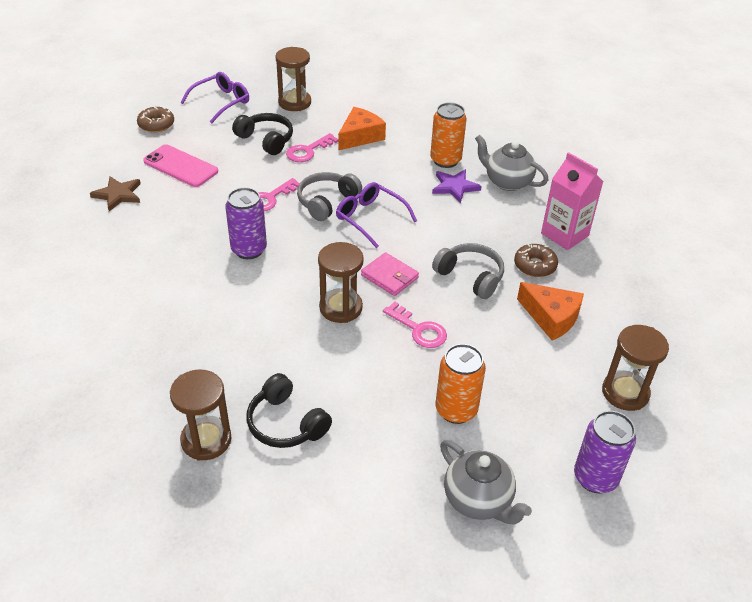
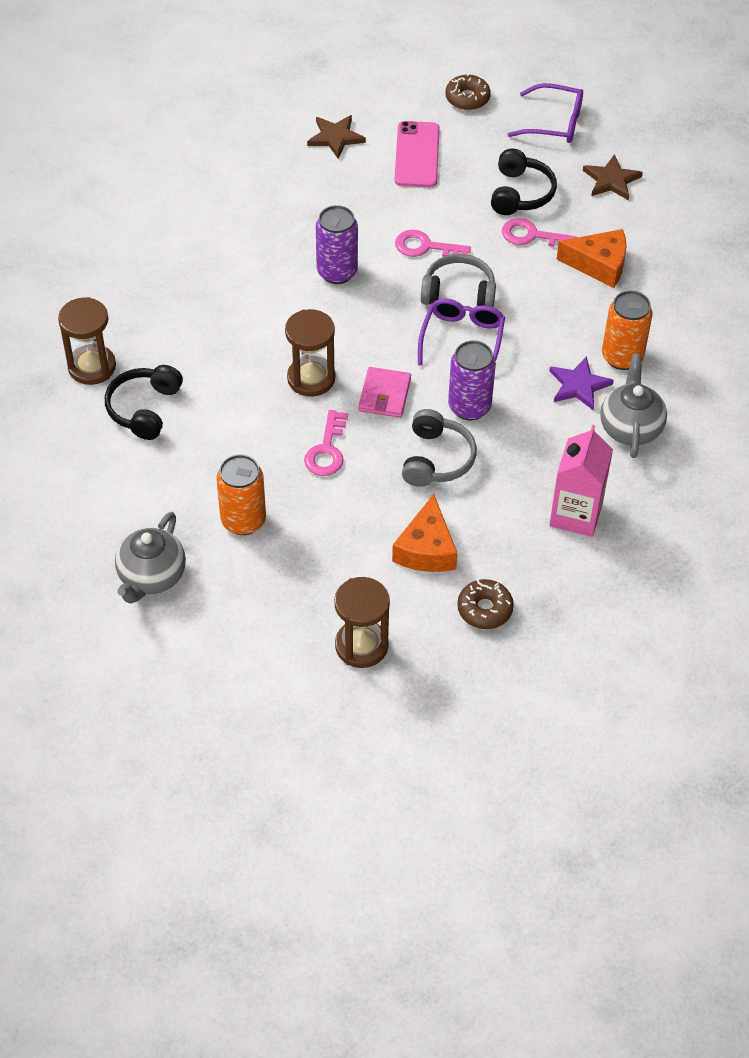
camera: 60 degrees right, 10 degrees up
(294, 102) = (611, 180): brown hourglass -> brown star
(535, 265) = (499, 506): brown donut -> brown donut (484, 609)
(595, 478) = (234, 654): purple can -> purple can (469, 407)

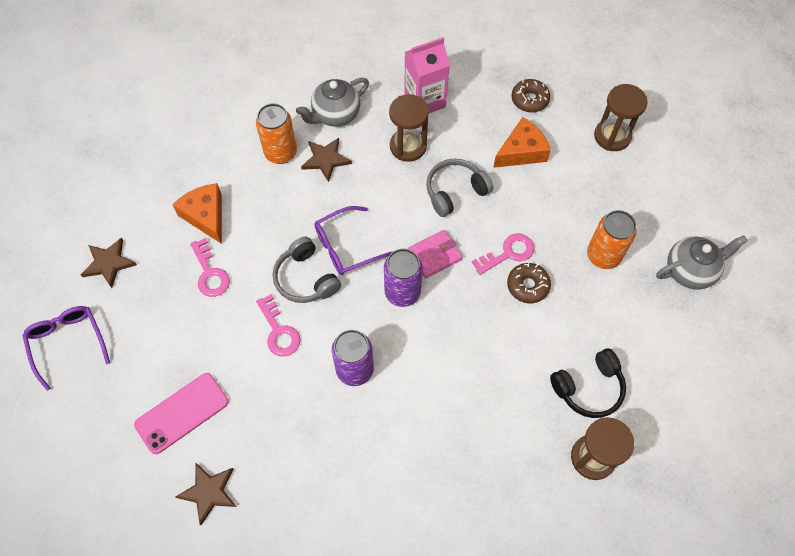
camera: 130 degrees left, 10 degrees up
(311, 378) = (463, 308): brown hourglass -> brown hourglass (408, 146)
(467, 98) = (81, 427): brown donut -> brown donut (527, 286)
(469, 407) = (398, 203): purple can -> purple can (402, 292)
(520, 193) = (170, 310): black headphones -> none
(579, 385) = (326, 159): purple star -> brown star

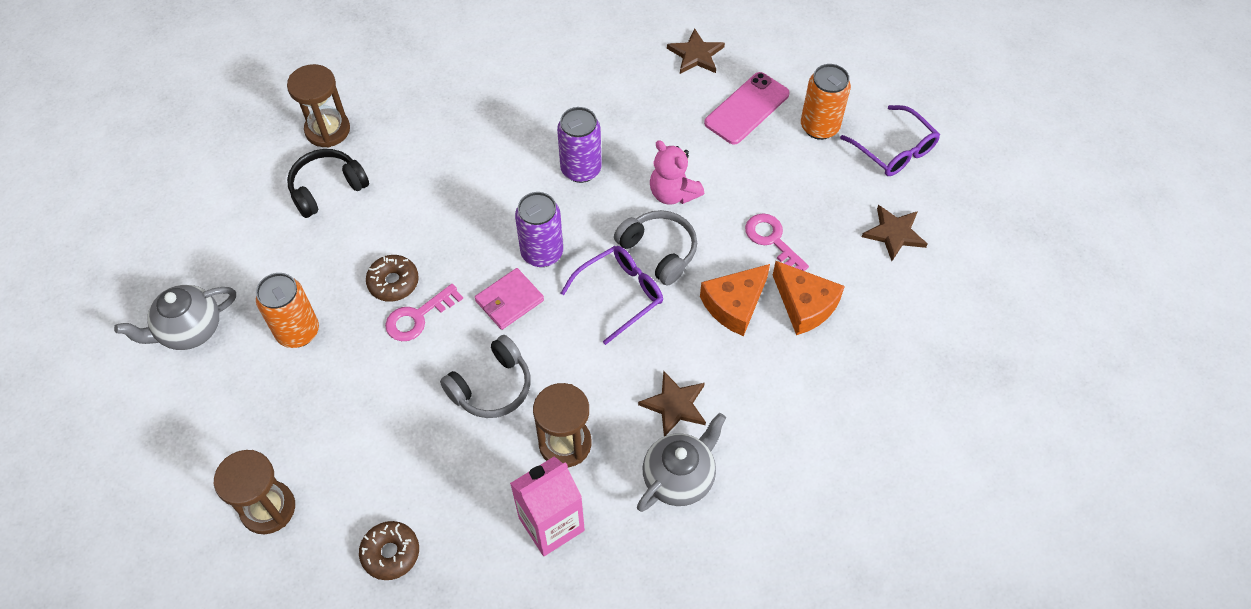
camera: 170 degrees right, 5 degrees down
(279, 331) = (673, 193): pink key -> pink teddy bear
(280, 153) = (739, 405): orange can -> orange can (819, 127)
(521, 151) = (402, 461): orange cheese -> orange cheese (734, 305)

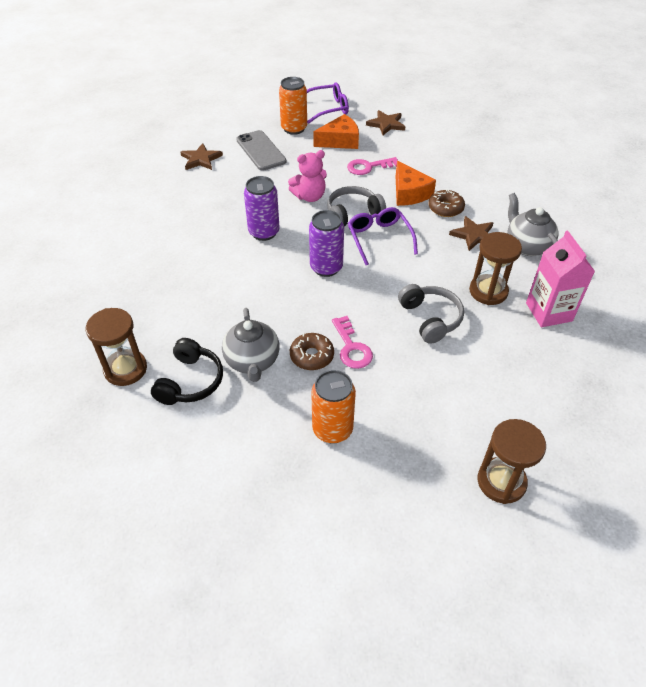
camera: 70 degrees left, 10 degrees down
(190, 330) = (294, 516): grey teapot -> grey teapot (252, 361)
(327, 188) = (190, 381): black headphones -> black headphones turned 150 degrees counterclockwise
(390, 553) = (556, 405): brown donut -> brown donut (445, 208)
(509, 300) = (360, 293): pink wallet -> none
(747, 108) = (261, 151): pink phone -> grey phone
(804, 305) = (421, 167): orange cheese -> orange cheese (340, 141)

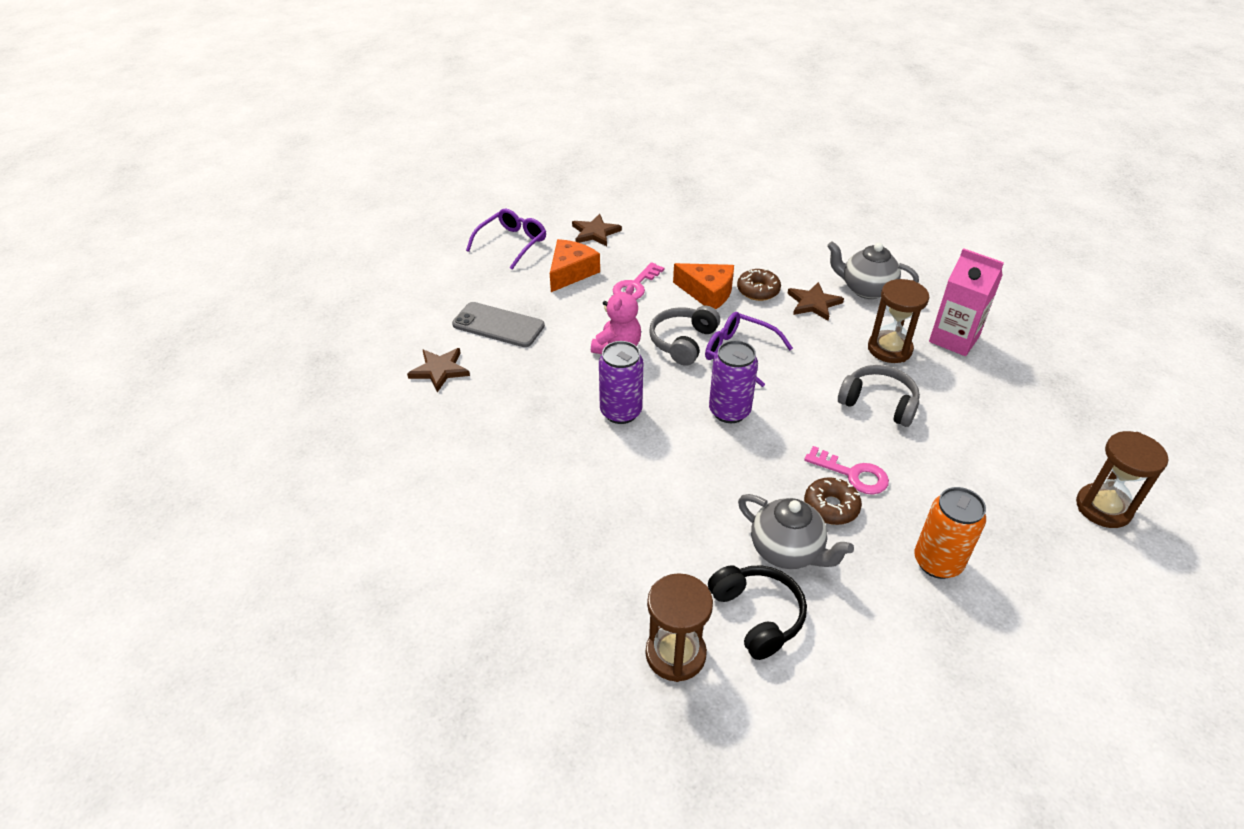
camera: 40 degrees left, 5 degrees down
(294, 128) = (503, 282): orange can -> none

